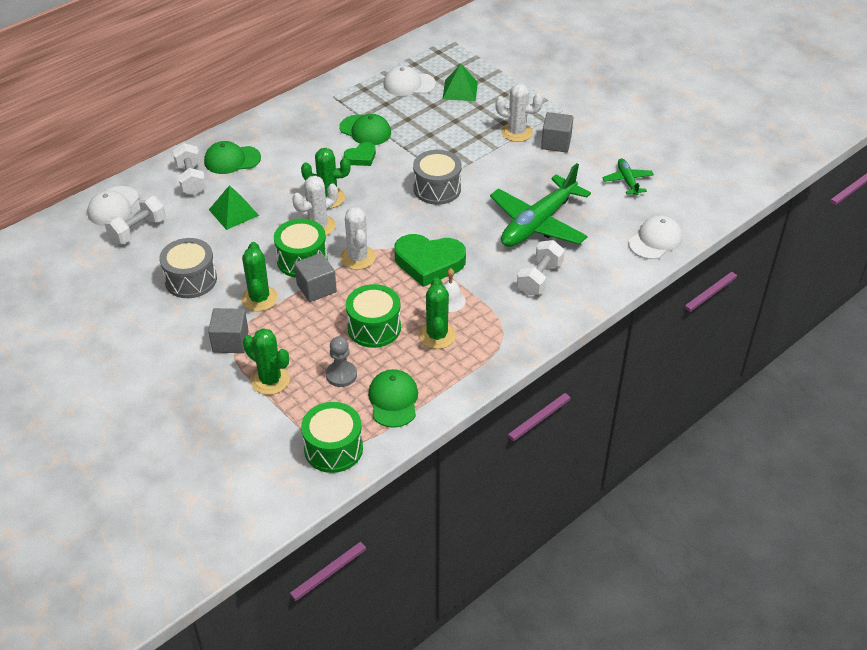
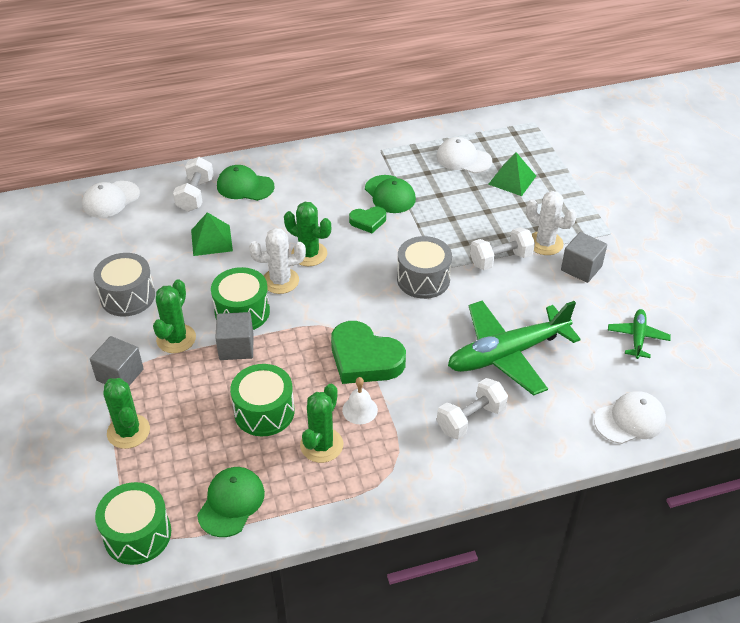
camera: 25 degrees right, 0 degrees up
(138, 230) = (115, 230): white dumbbell -> white dumbbell (500, 260)
(341, 375) = (199, 453): grey pawn -> none
(357, 257) = (297, 328): white cactus -> none

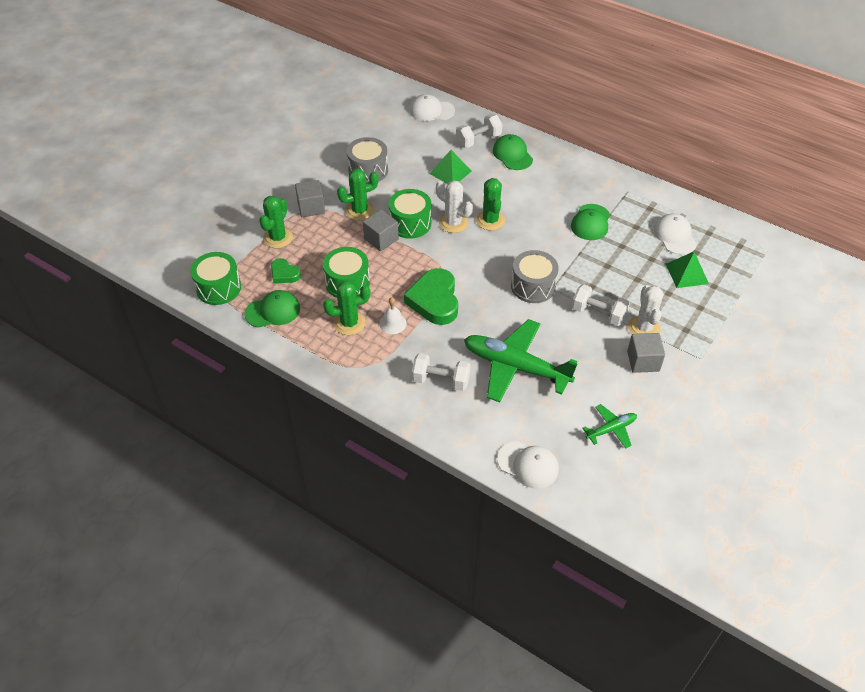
camera: 50 degrees right, 5 degrees up
(368, 221) = (552, 228): green heart -> green heart (284, 274)

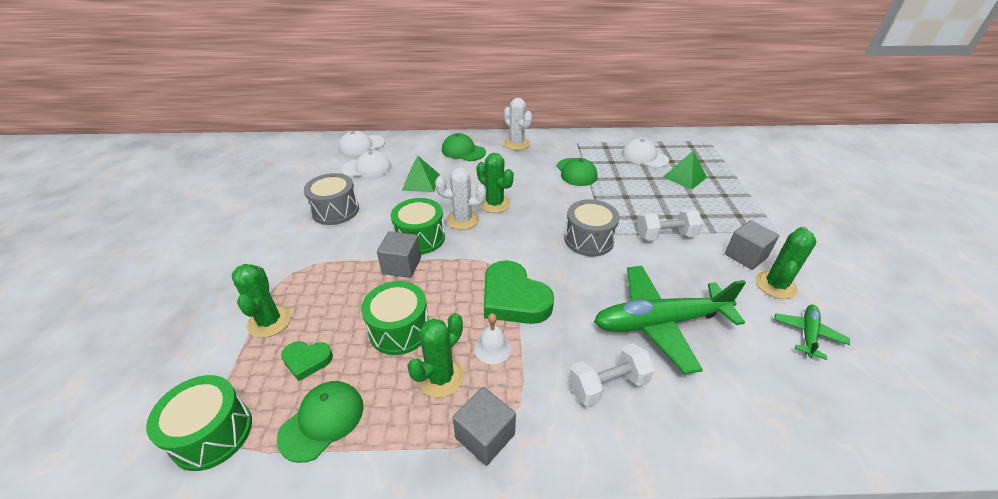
camera: 35 degrees left, 10 degrees down
(311, 207) = (293, 270): grey cube -> grey cube (485, 436)
(360, 211) = (355, 249): green cactus -> green cactus (775, 285)
(478, 140) = (424, 151): white dumbbell -> none
(528, 465) = (801, 430): white cap -> white cap (367, 168)
(644, 328) = (710, 229): white cactus -> white cactus (516, 144)

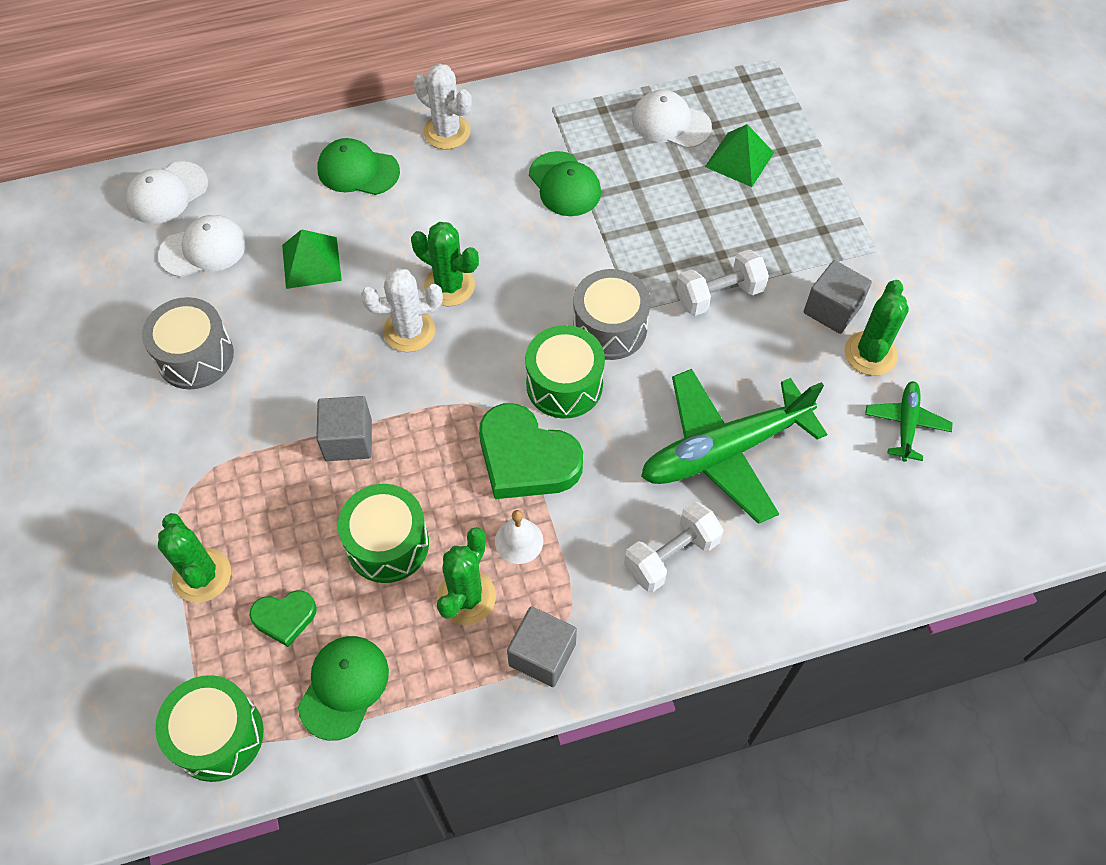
camera: 15 degrees left, 20 degrees up
(420, 238) = (356, 382): green drum -> green drum (564, 385)

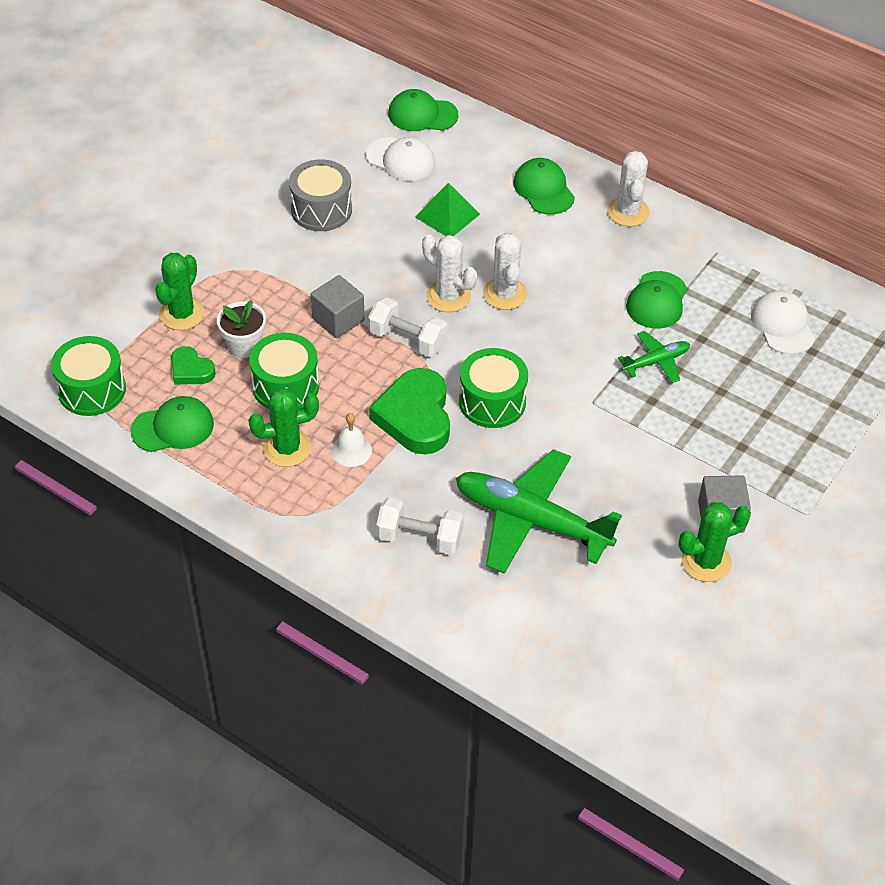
camera: 50 degrees right, 10 degrees down
(167, 193) = (422, 115): white cap -> green cap
(300, 545) = (244, 345): none -> white flower pot
(449, 286) = (505, 294): green cactus -> white cactus
(542, 655) = (284, 512): grey cube -> none
(609, 328) = (564, 398): grey drum -> none
(719, 295) = (659, 443): white dumbbell -> white dumbbell (407, 340)
(739, 159) = (796, 384): green pyramid -> none
(906, 424) = (666, 617): green plane -> green plane (656, 362)

